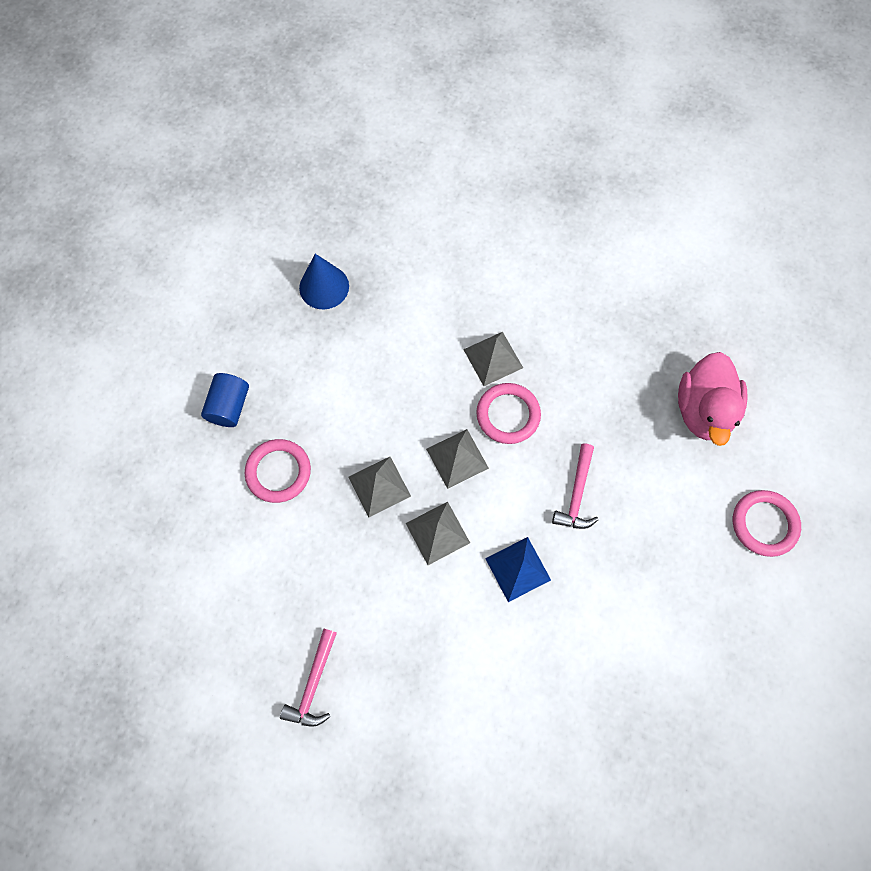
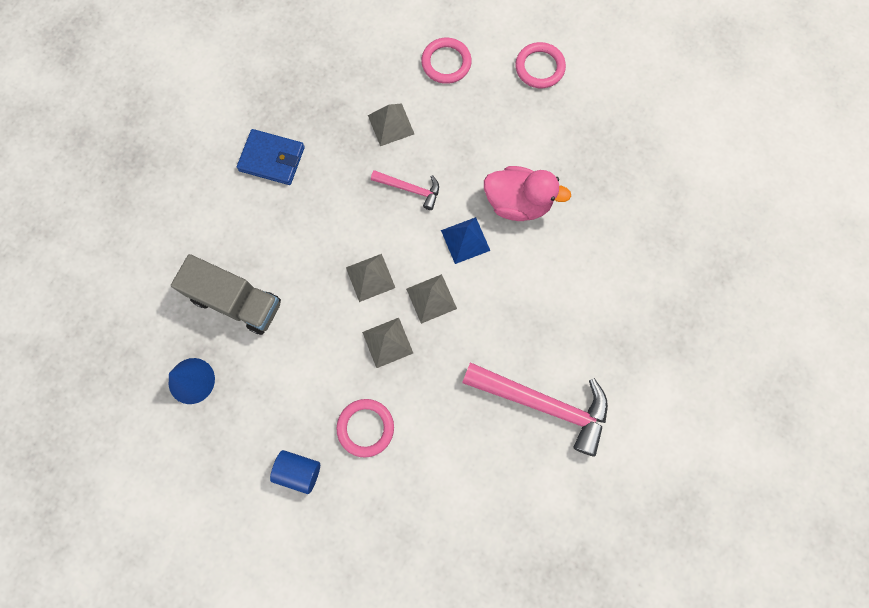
camera: 85 degrees left, 5 degrees up
(313, 684) = (544, 404): pink hammer -> pink hammer, size x1.95
(415, 318) = (236, 301): none -> grey truck
(493, 358) = (285, 240): grey pyramid -> grey pyramid (391, 124)
(508, 415) = (337, 233): pink ring -> pink ring (539, 67)
(591, 331) = (272, 159): none -> blue wallet
(703, 410) = (352, 87): pink duck -> pink duck (518, 203)

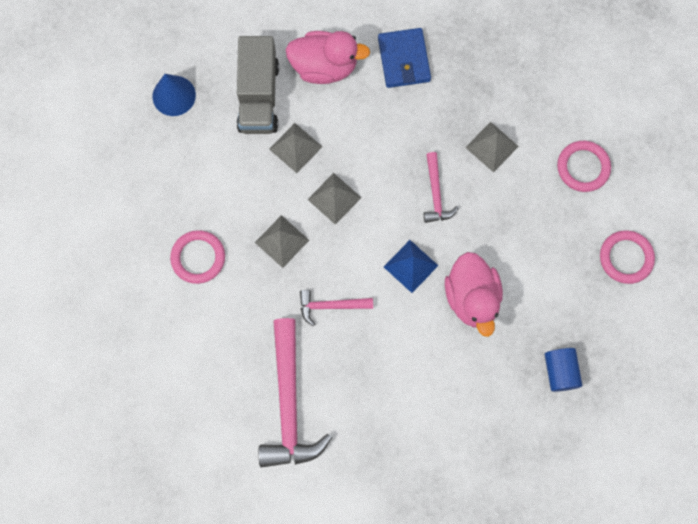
camera: 65 degrees right, 0 degrees up
(240, 229) = (324, 66): none -> pink duck
(298, 471) = (137, 220): blue cylinder -> blue cylinder (560, 371)
(431, 298) = (340, 261): grey pyramid -> grey pyramid (295, 148)
(469, 326) = (330, 306): none -> pink hammer

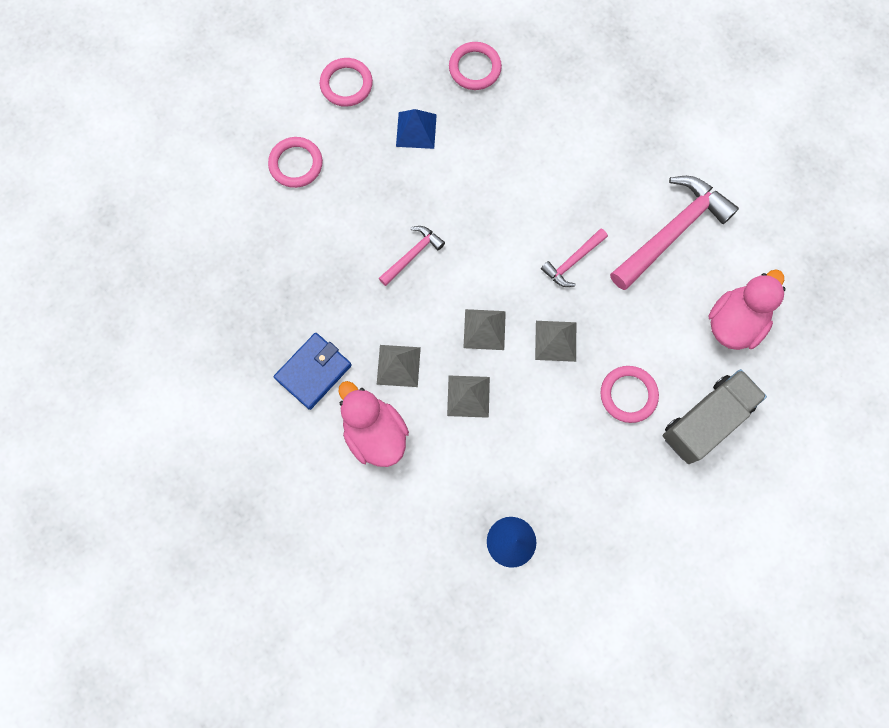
camera: 130 degrees left, 0 degrees up
(258, 96) = (449, 466): grey truck -> grey truck (706, 421)
(330, 306) = (572, 261): pink hammer -> pink hammer turned 90 degrees clockwise
(410, 266) = (488, 228): blue pyramid -> blue pyramid (416, 130)
(472, 298) = (473, 166): pink duck -> pink duck (734, 322)
(492, 146) = (335, 243): grey pyramid -> grey pyramid (398, 365)
(560, 371) = (475, 68): blue cylinder -> pink ring

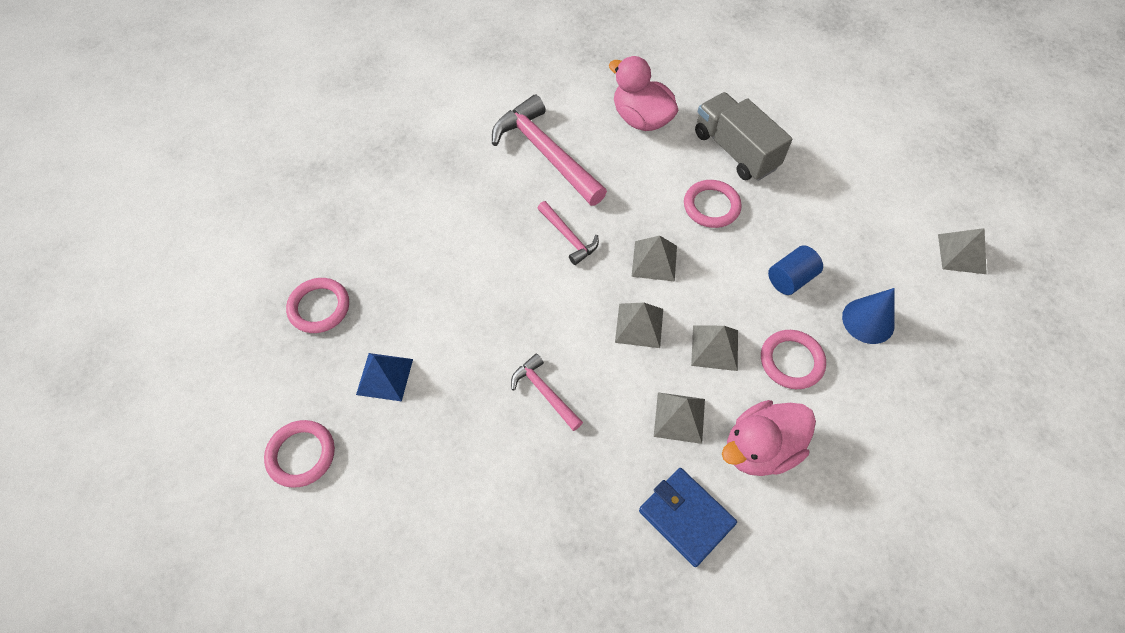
camera: 85 degrees left, 15 degrees down
(296, 164) = (401, 526): pink ring -> pink ring (791, 361)
(550, 470) = (790, 279): none -> blue cylinder
(602, 651) = (961, 254): none -> grey pyramid

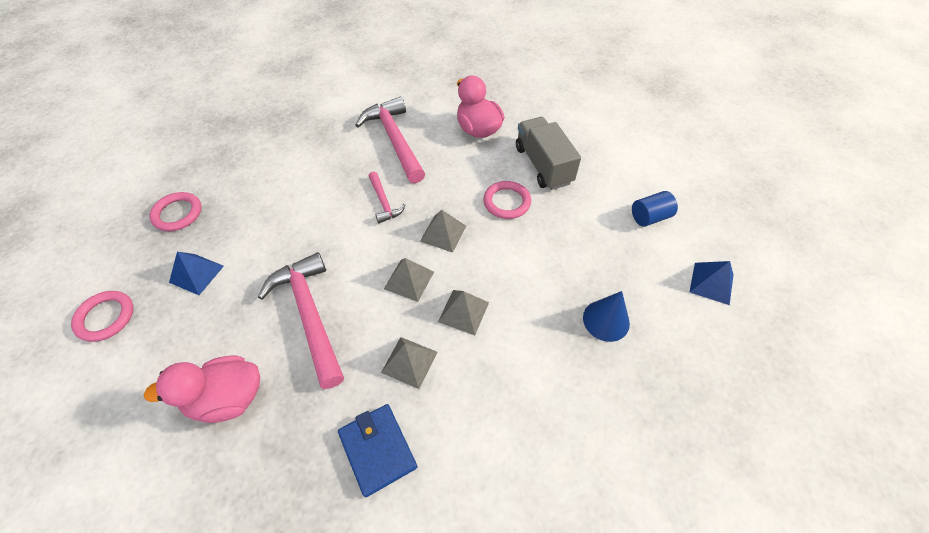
camera: 15 degrees right, 5 degrees down
(544, 392) = (310, 314): pink hammer -> pink hammer, size x1.95
(760, 449) = (467, 406): pink duck -> pink duck (228, 398)
(790, 279) = (550, 271): blue cylinder -> blue cylinder (650, 217)
(791, 361) = (525, 338): pink ring -> none
(961, 254) = (711, 283): grey pyramid -> blue pyramid

